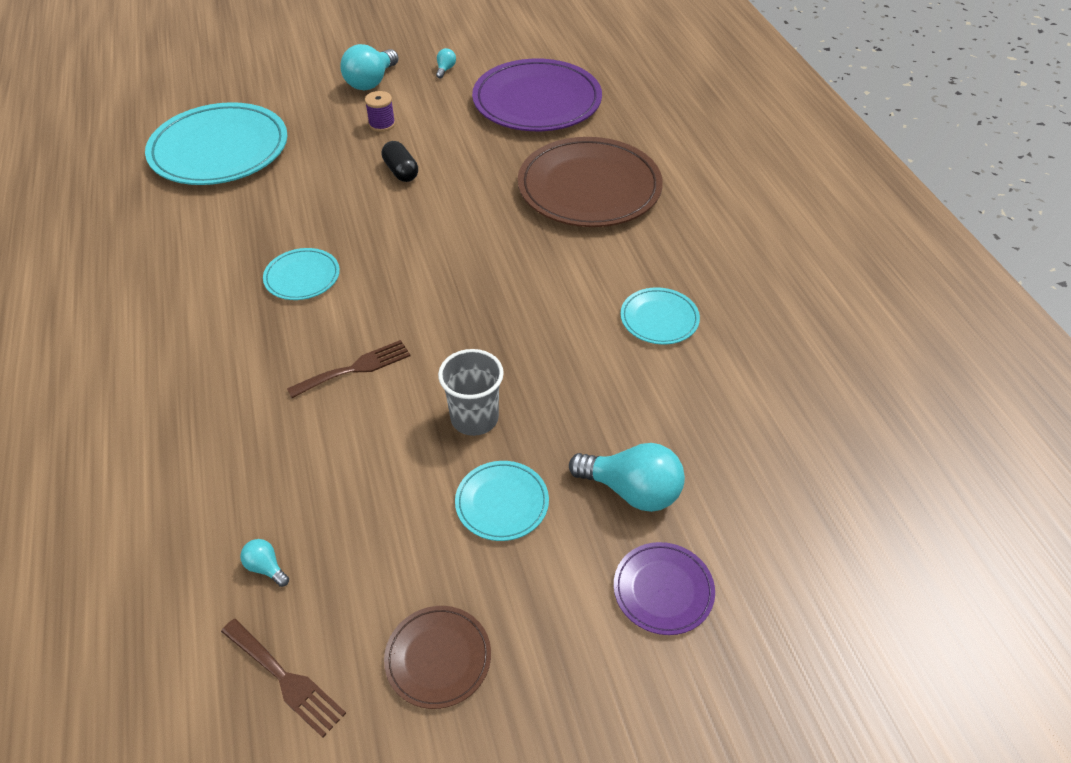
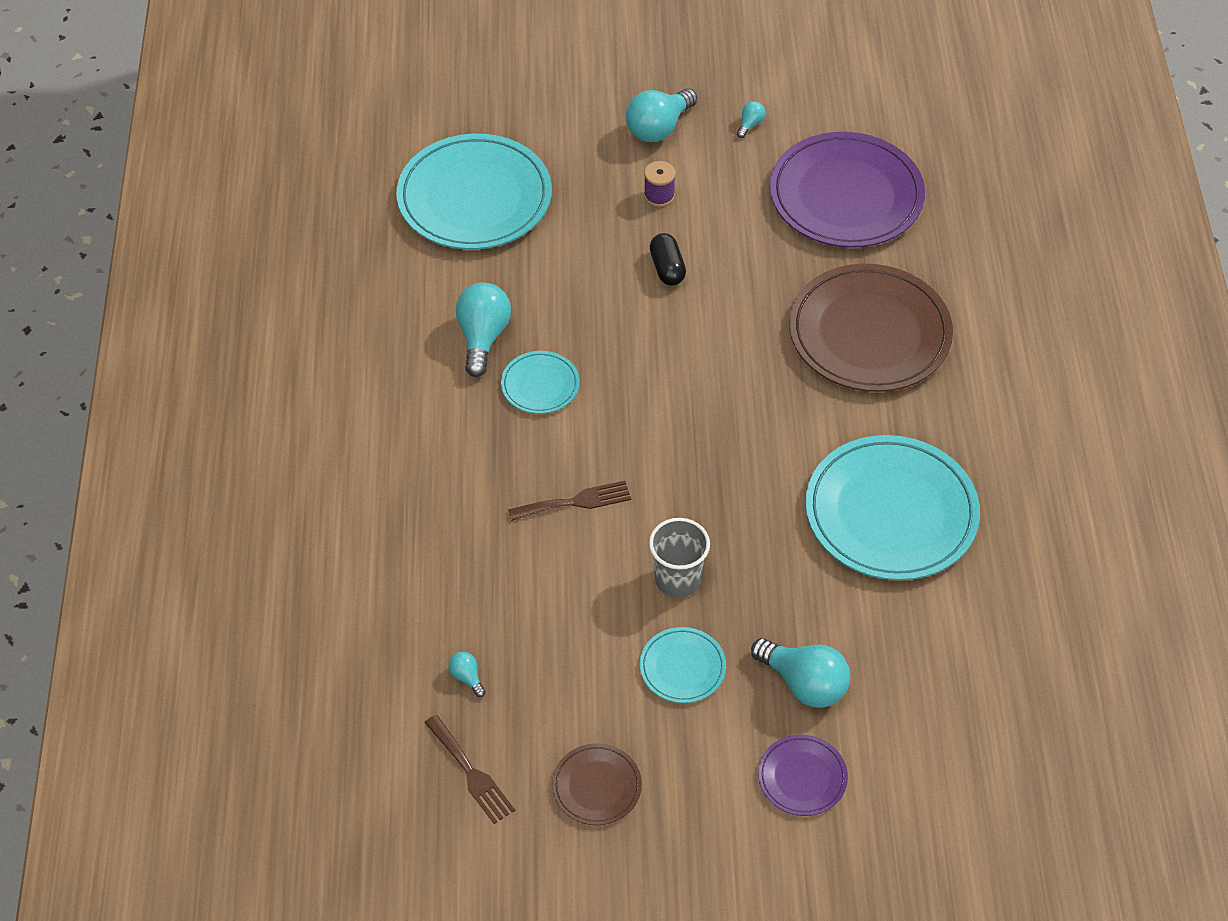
camera: 15 degrees right, 5 degrees up
(241, 249) = (483, 337): none -> turquoise light bulb
(659, 319) = (891, 513): turquoise plate -> turquoise plate, size x2.11

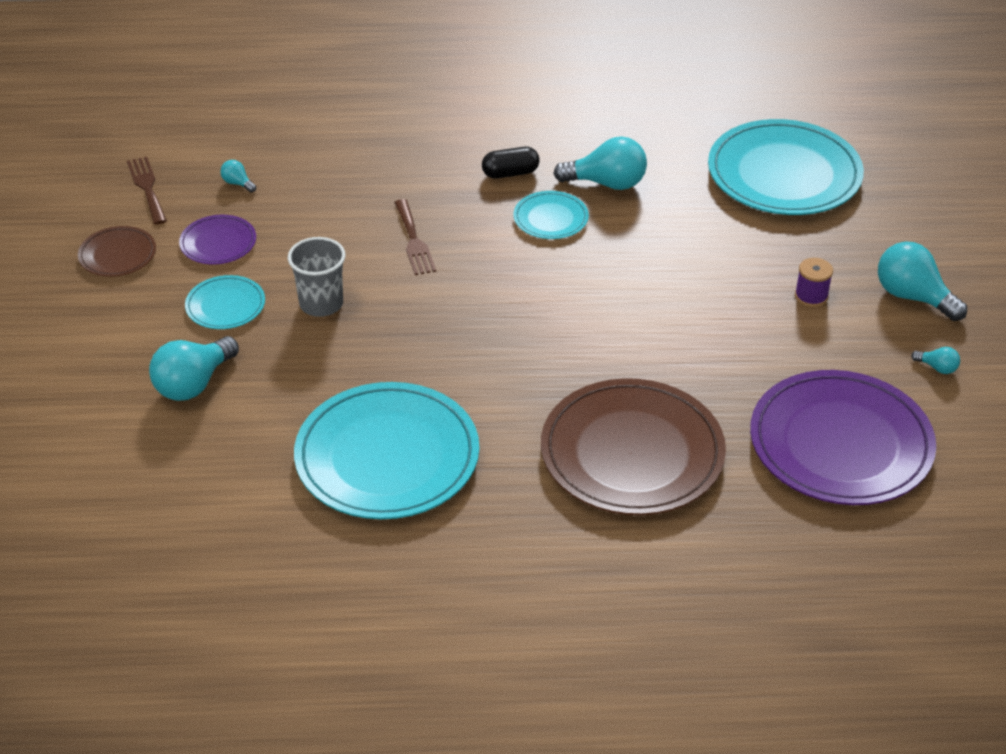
camera: 90 degrees right, 10 degrees down
(467, 677) = (237, 183): turquoise light bulb -> turquoise light bulb turned 105 degrees counterclockwise
(471, 773) = (147, 188): brown fork -> brown fork turned 105 degrees clockwise
(667, 268) = (708, 301): black capsule -> black capsule (510, 173)
(802, 777) = (95, 379): purple plate -> purple plate (218, 243)

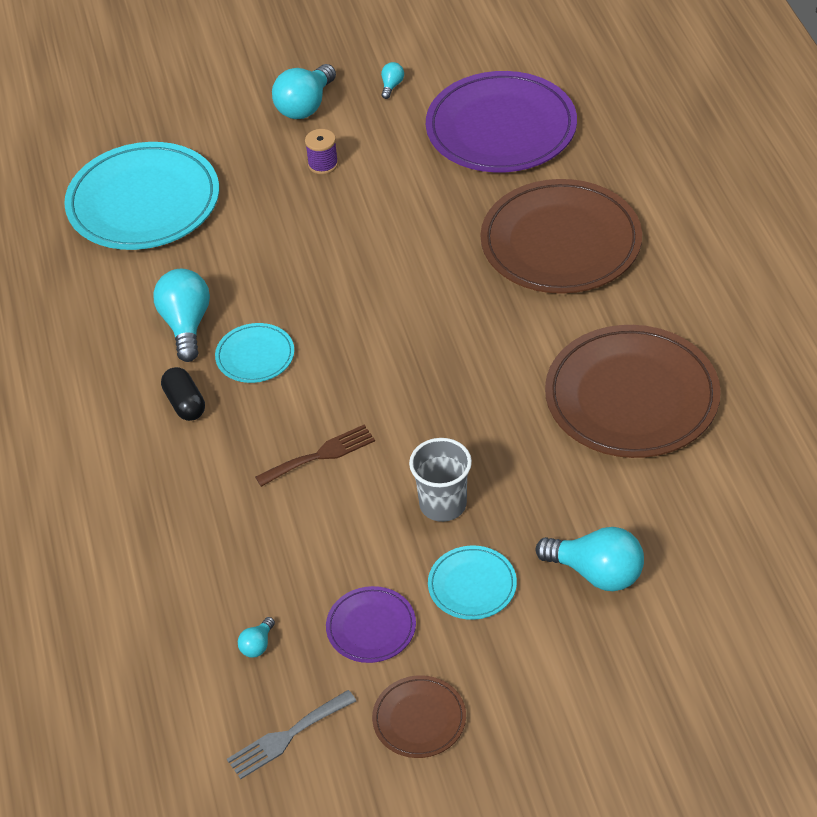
camera: 100 degrees left, 5 degrees up
(147, 188) = (287, 736): brown fork -> grey fork
(387, 457) = (631, 397): turquoise plate -> brown plate

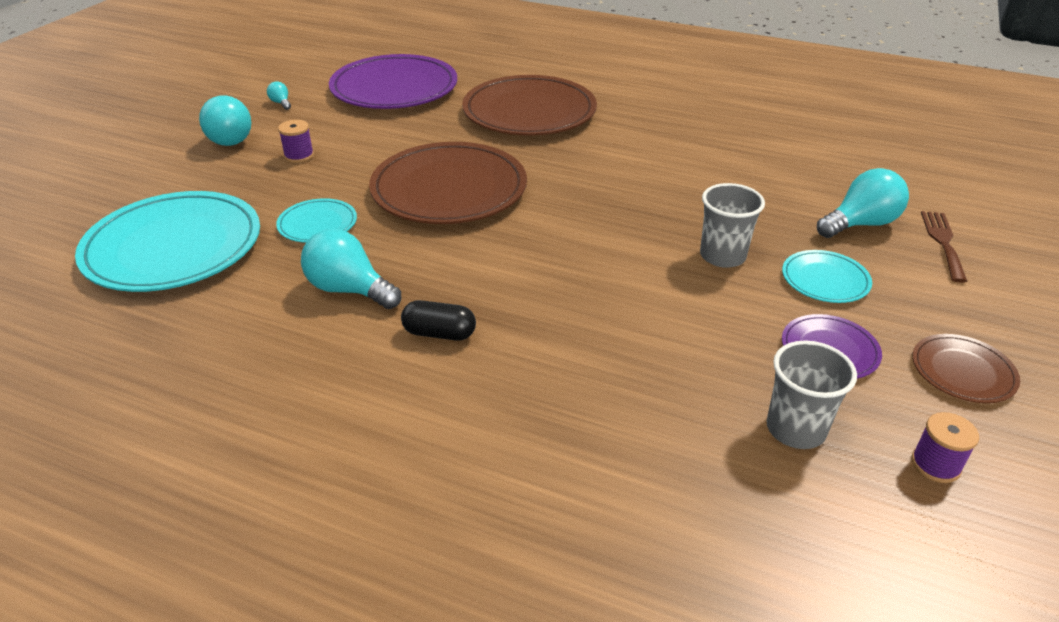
camera: 55 degrees left, 10 degrees down
(255, 356) = (442, 271): turquoise plate -> turquoise plate (317, 224)
(257, 645) = (795, 429): turquoise light bulb -> grey cup
(287, 736) = (935, 465): grey fork -> purple spool
(320, 455) = (599, 289): brown fork -> brown fork (943, 242)
(631, 397) = (703, 146): brown plate -> brown plate (449, 189)

